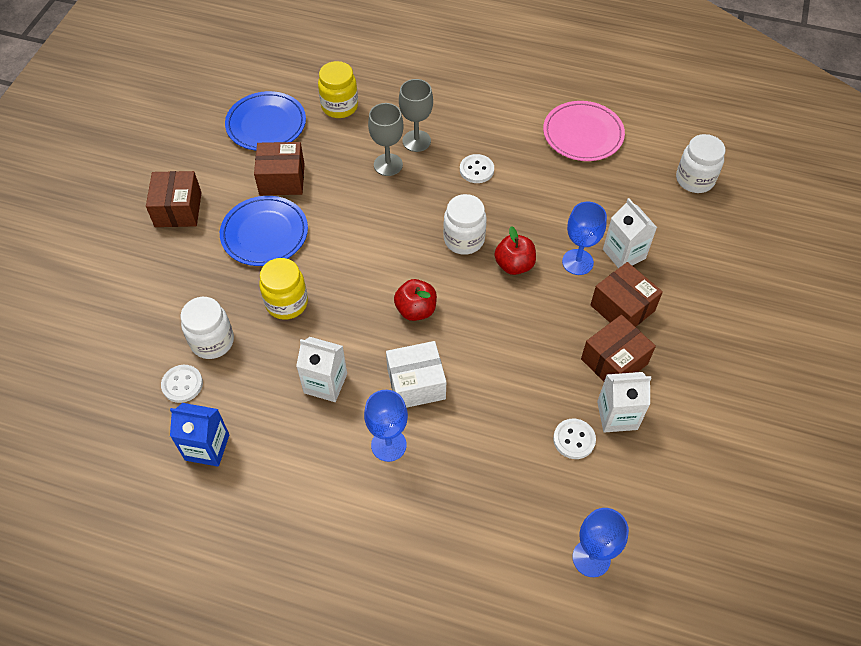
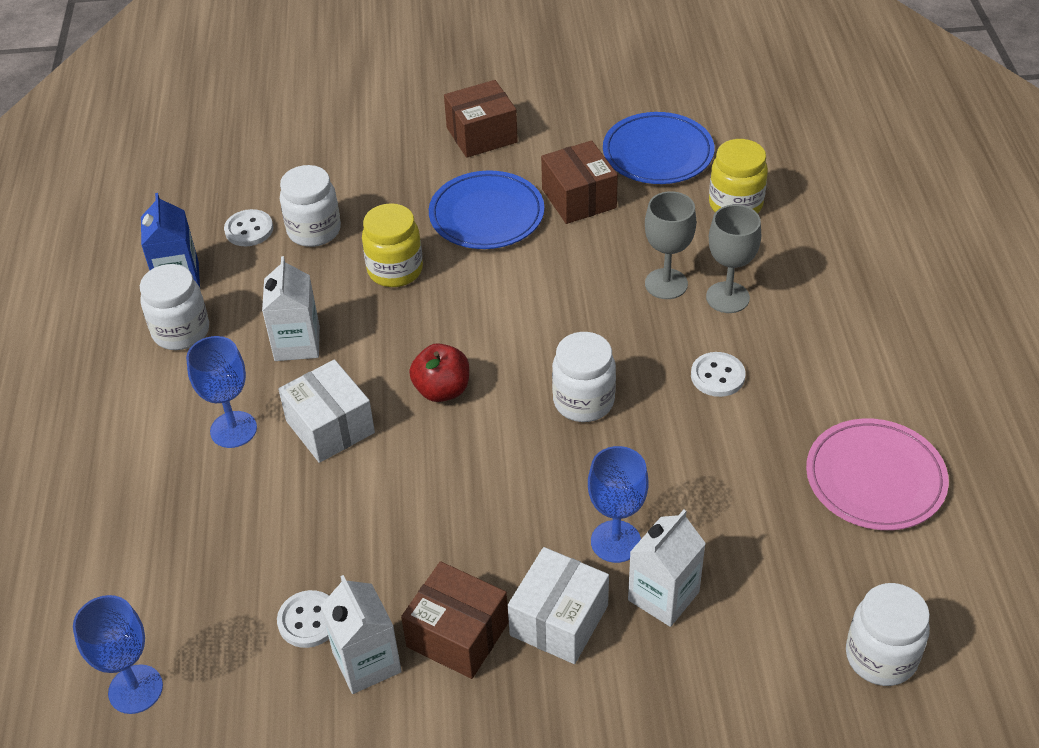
camera: 70 degrees right, 10 degrees down
(269, 458) = (181, 331): none -> white jar
(514, 265) = (570, 469): red apple -> none
(622, 308) = (559, 620): brown box -> white box

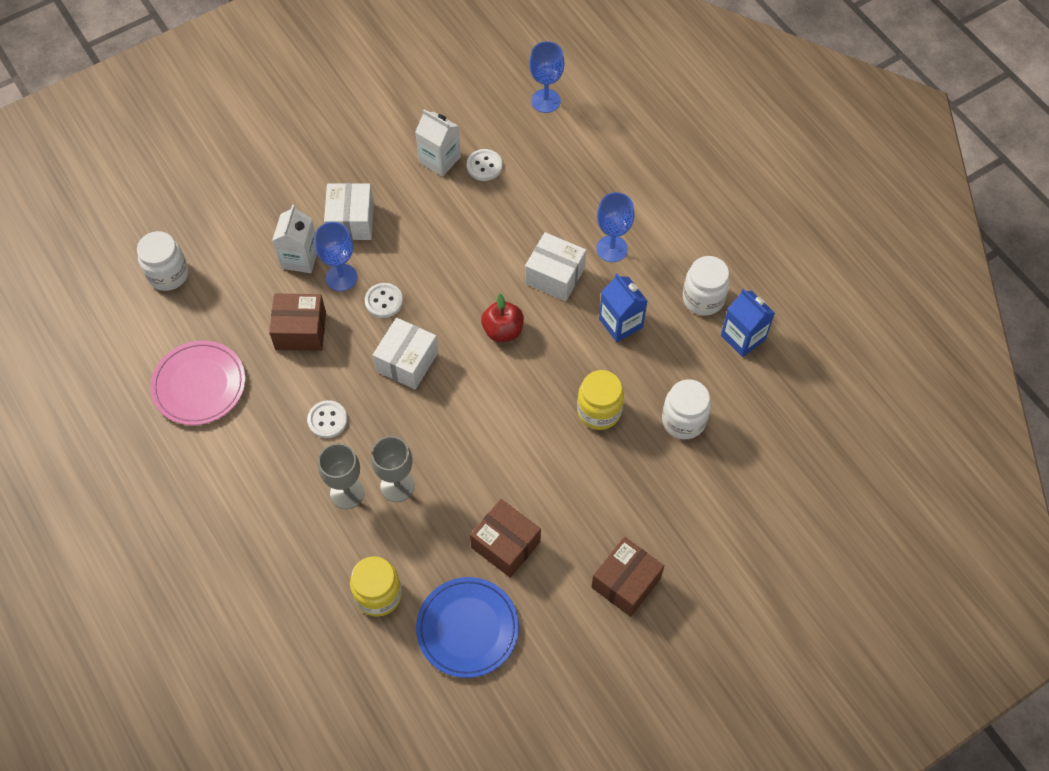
camera: 150 degrees right, 15 degrees up
(249, 230) = (731, 400): white button -> white button (383, 301)
(297, 343) = (620, 323): white carton -> blue carton
(457, 635) = (401, 191): brown box -> brown box (300, 330)
(486, 215) = (566, 494): blue plate -> none
(583, 401) = (407, 362): white jar -> white box

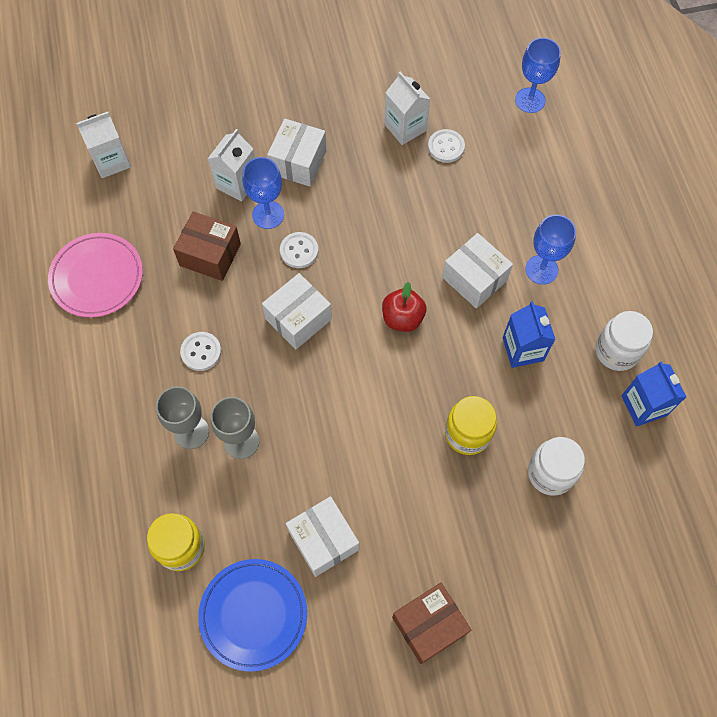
camera: 20 degrees right, 5 degrees up
(168, 274) = (111, 161): white jar -> white carton
(505, 545) = (323, 540): brown box -> white box

